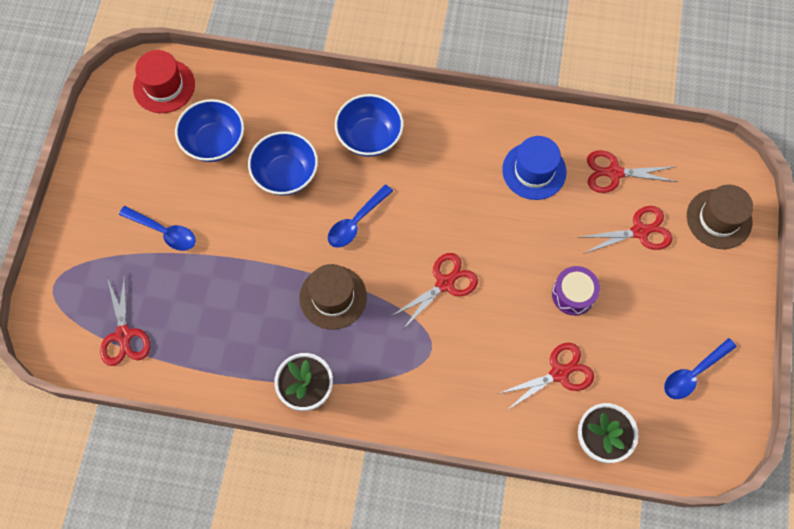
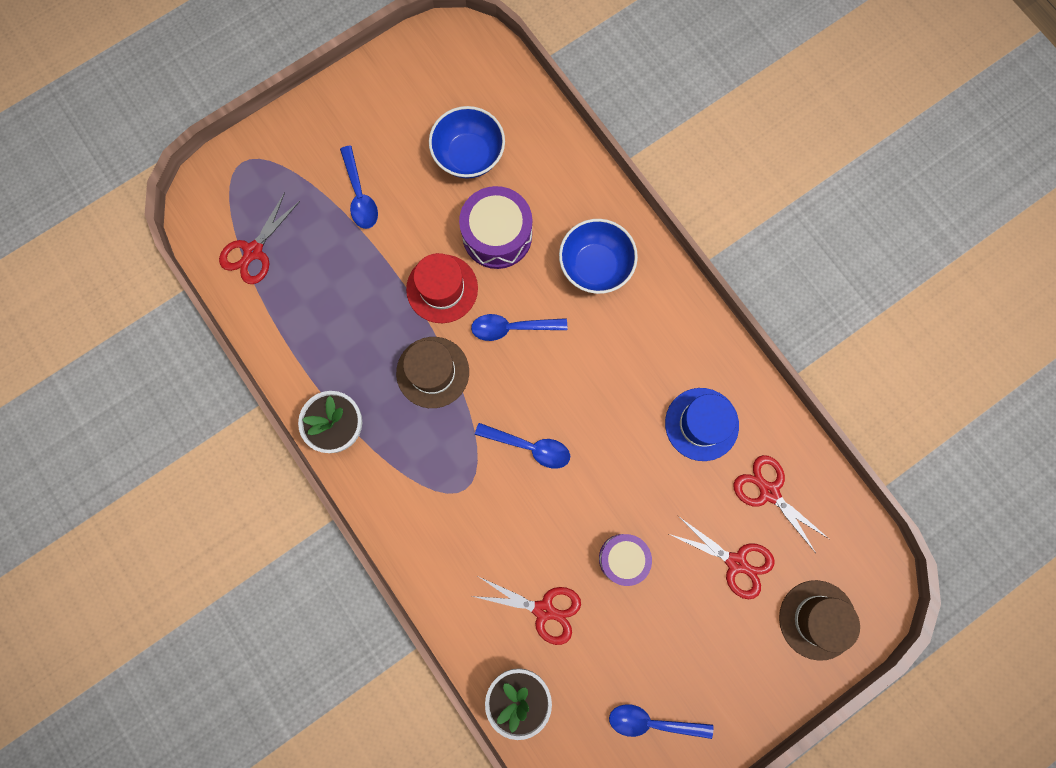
camera: 45 degrees right, 10 degrees up
(164, 86) = (476, 70): red hat -> red hat (442, 288)
(286, 175) = (497, 235): blue bowl -> purple drum
(445, 283) = (530, 447): red scissors -> blue spoon

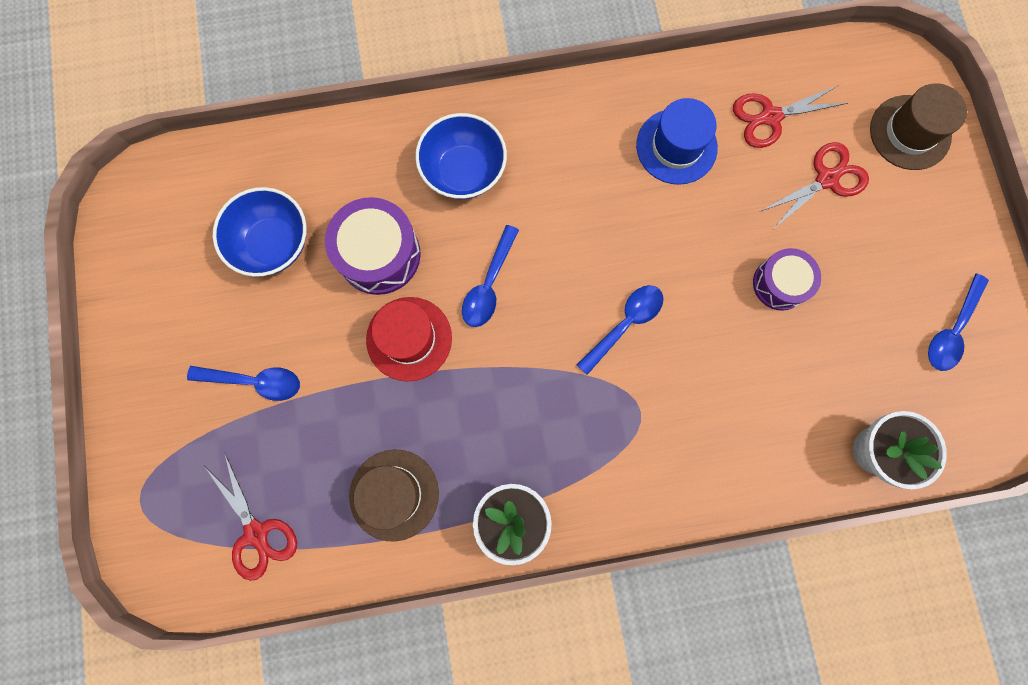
camera: 65 degrees left, 0 degrees up
(432, 372) = (497, 390): brown hat -> brown hat (394, 494)
(543, 609) = (800, 386): red scissors -> none

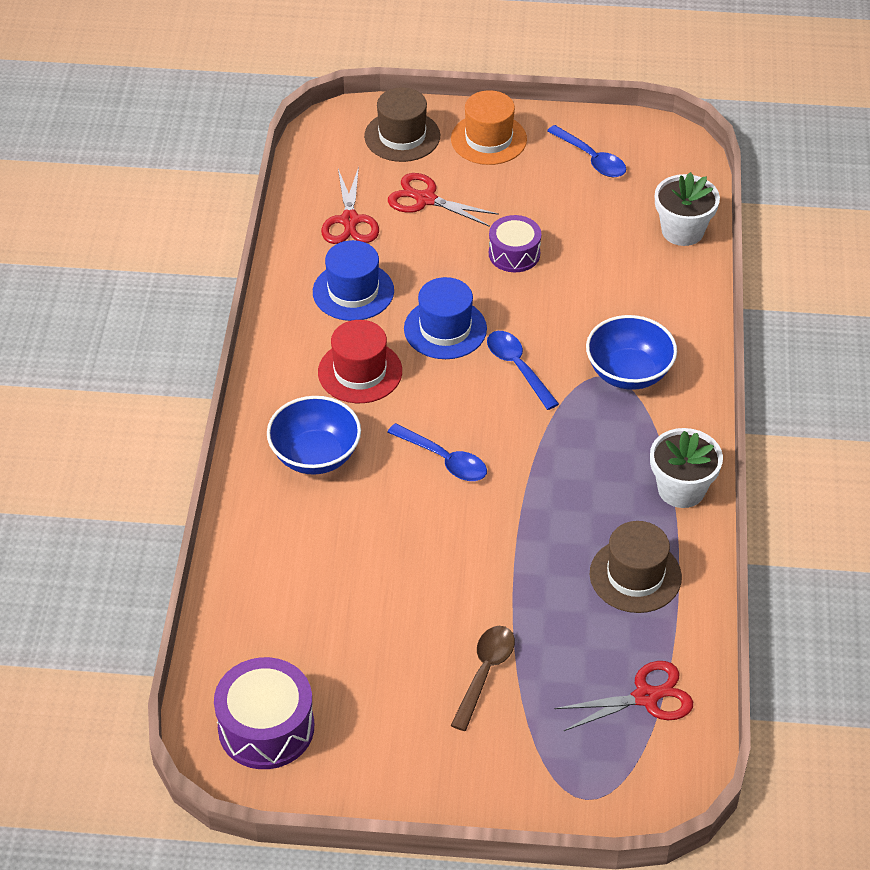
camera: 75 degrees left, 30 degrees down
(255, 381) = (485, 673): blue spoon -> brown spoon
(273, 243) = (335, 631): blue bowl -> blue bowl (628, 373)
(379, 254) = (381, 542): purple drum -> purple drum (266, 727)
(409, 338) = (479, 534): red hat -> red hat (360, 372)
(654, 243) = (445, 329): none -> blue hat
(826, 179) = (425, 199): red scissors -> red scissors turned 45 degrees counterclockwise
(939, 218) = (488, 139): none -> orange hat

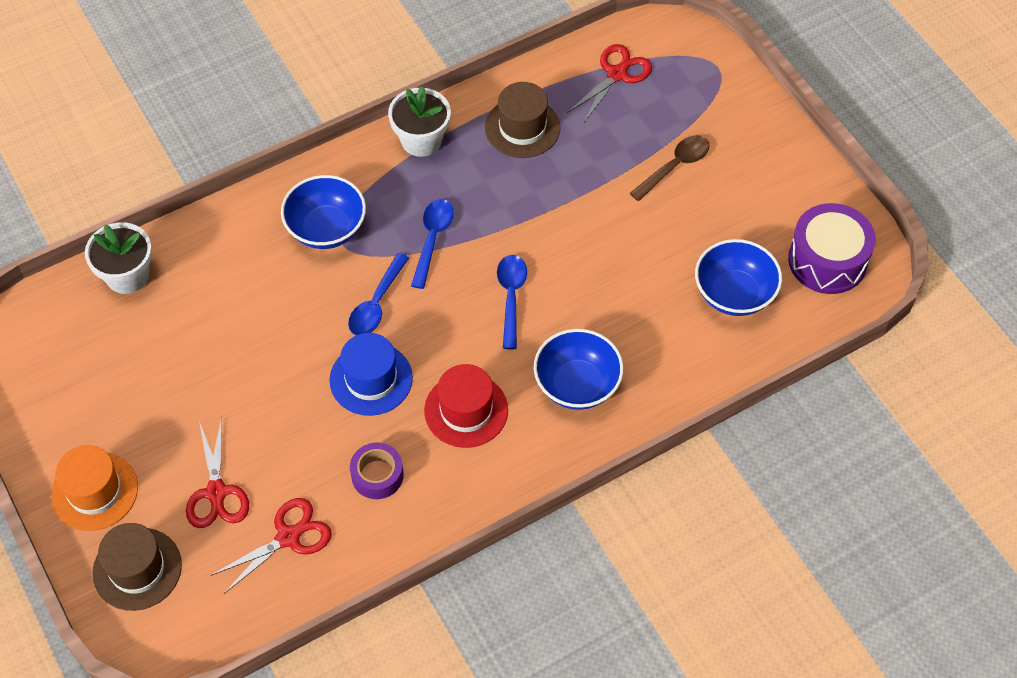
camera: 125 degrees left, 10 degrees up
(299, 625) = (734, 294): none -> blue bowl
(353, 291) = (377, 475): blue hat -> purple tape
(485, 673) = (675, 166): brown spoon -> brown spoon turned 150 degrees clockwise
(514, 254) = (242, 381): purple drum -> none
(591, 159) = (71, 391): blue spoon -> blue spoon (432, 239)
(645, 697) = (616, 74): red scissors -> red scissors turned 90 degrees clockwise

